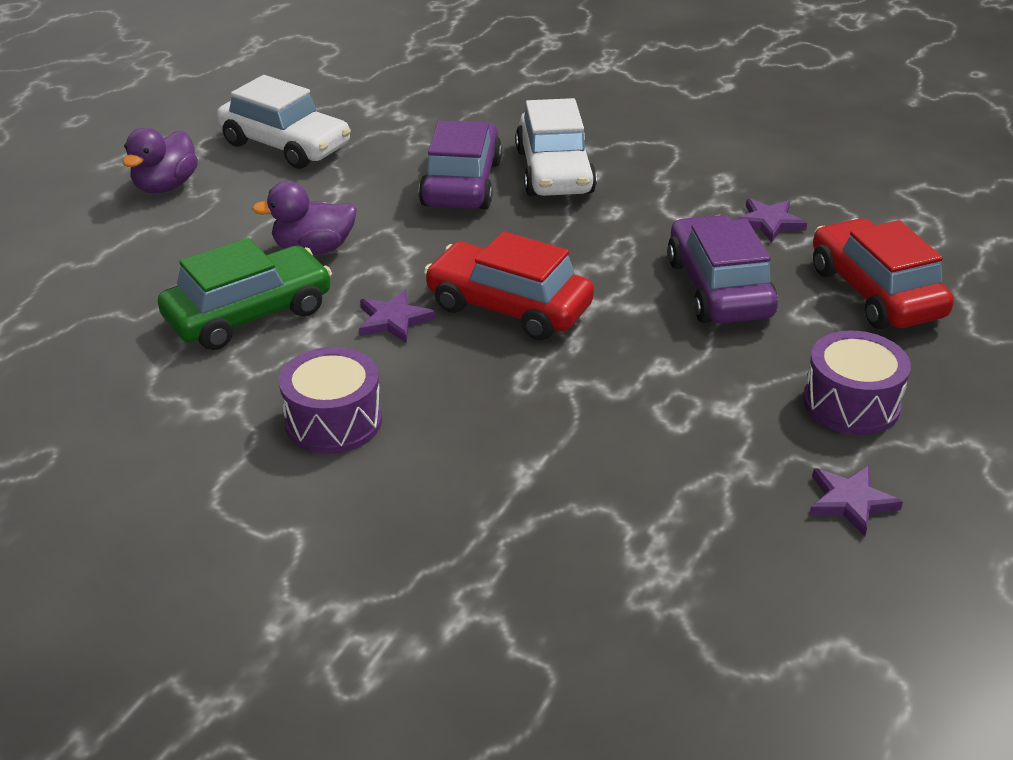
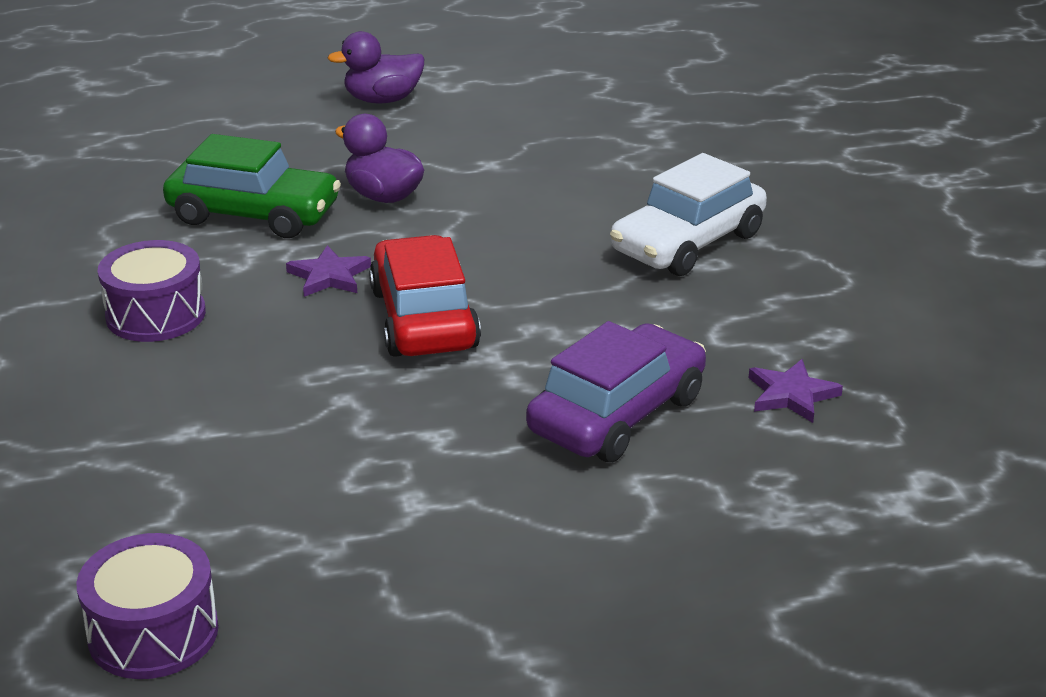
camera: 50 degrees right, 5 degrees down
(285, 145) = (522, 112): white car -> none
(461, 183) = (590, 210): purple car -> none
(850, 502) = (346, 636): purple star -> none
(851, 404) = (518, 575): purple drum -> purple drum (153, 633)
(875, 292) = (755, 514): red car -> none

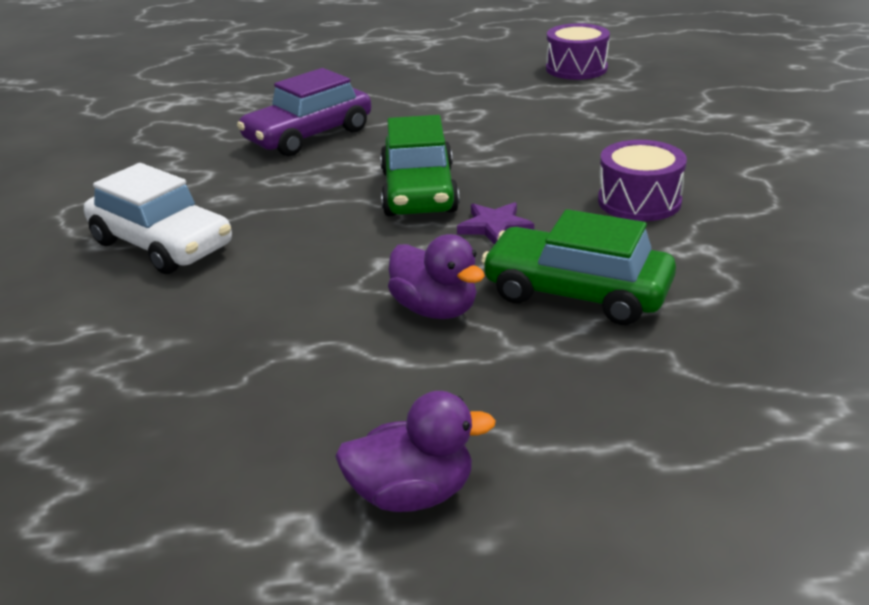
camera: 170 degrees left, 0 degrees up
(423, 319) = (419, 192): red car -> green car
(688, 243) = (162, 244): white car -> white car turned 75 degrees clockwise
(791, 395) = (191, 142): purple star -> none

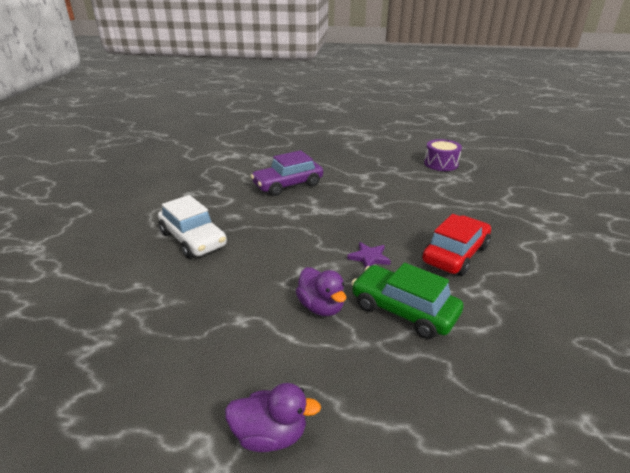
camera: 10 degrees right, 0 degrees up
(419, 192) = (334, 228): green car -> none
(639, 201) = (455, 254): purple drum -> red car

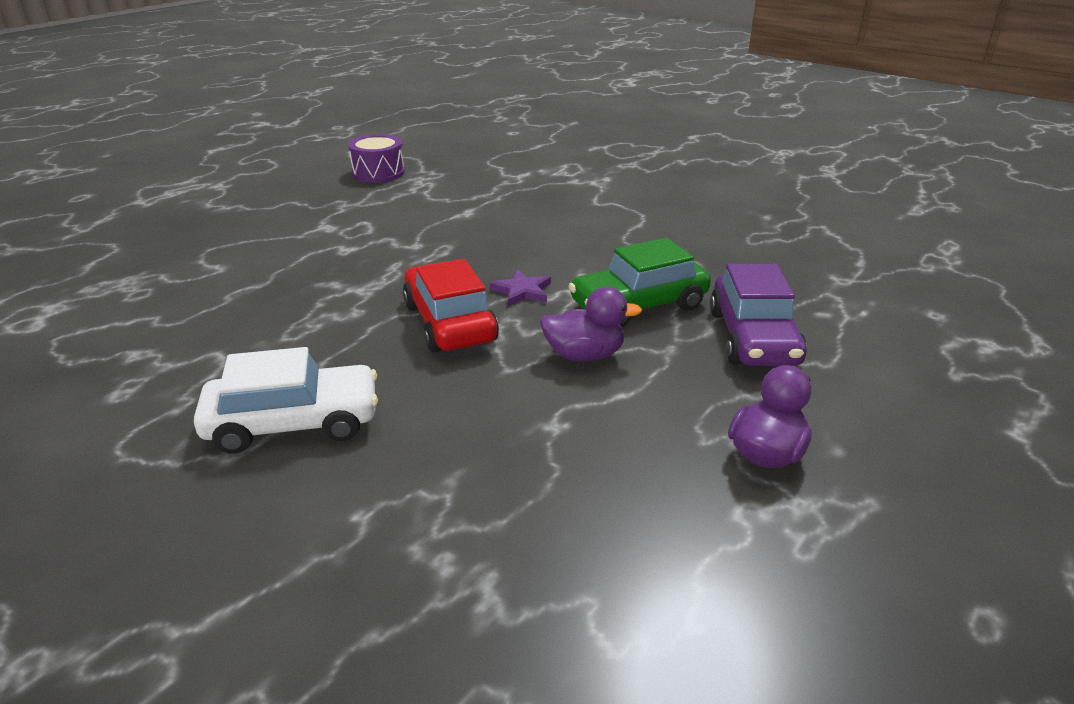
camera: 60 degrees left, 0 degrees up
(288, 185) = (254, 290): purple car -> purple car (753, 338)
(455, 254) = (574, 240): red car -> red car (449, 323)

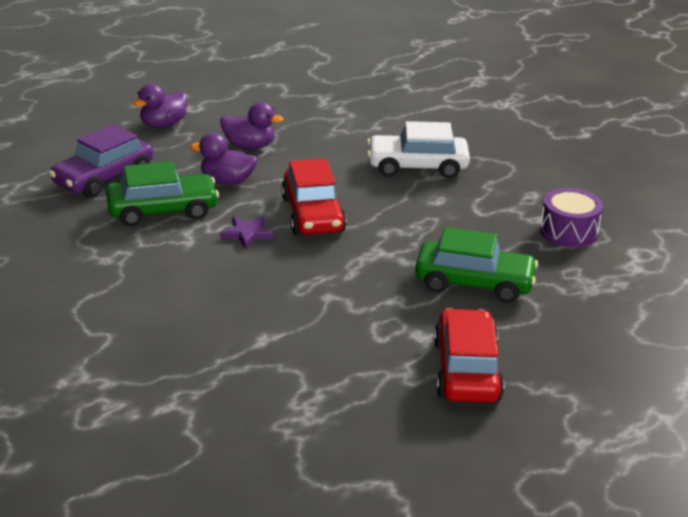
camera: 170 degrees left, 0 degrees up
(260, 271) = (474, 283): none -> green car
(291, 211) = (466, 370): none -> red car
(378, 172) = (362, 442): purple drum -> purple drum (568, 231)
(587, 426) = (249, 146): none -> purple duck
(753, 338) = (103, 178): purple car -> purple car turned 150 degrees counterclockwise

